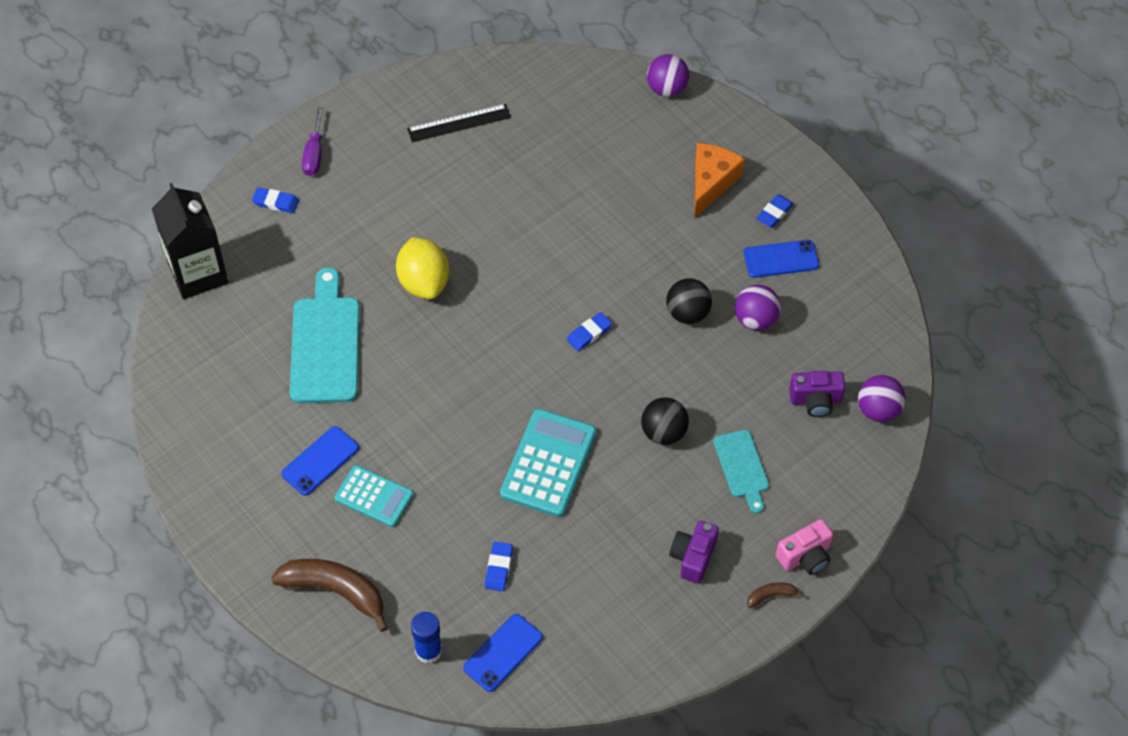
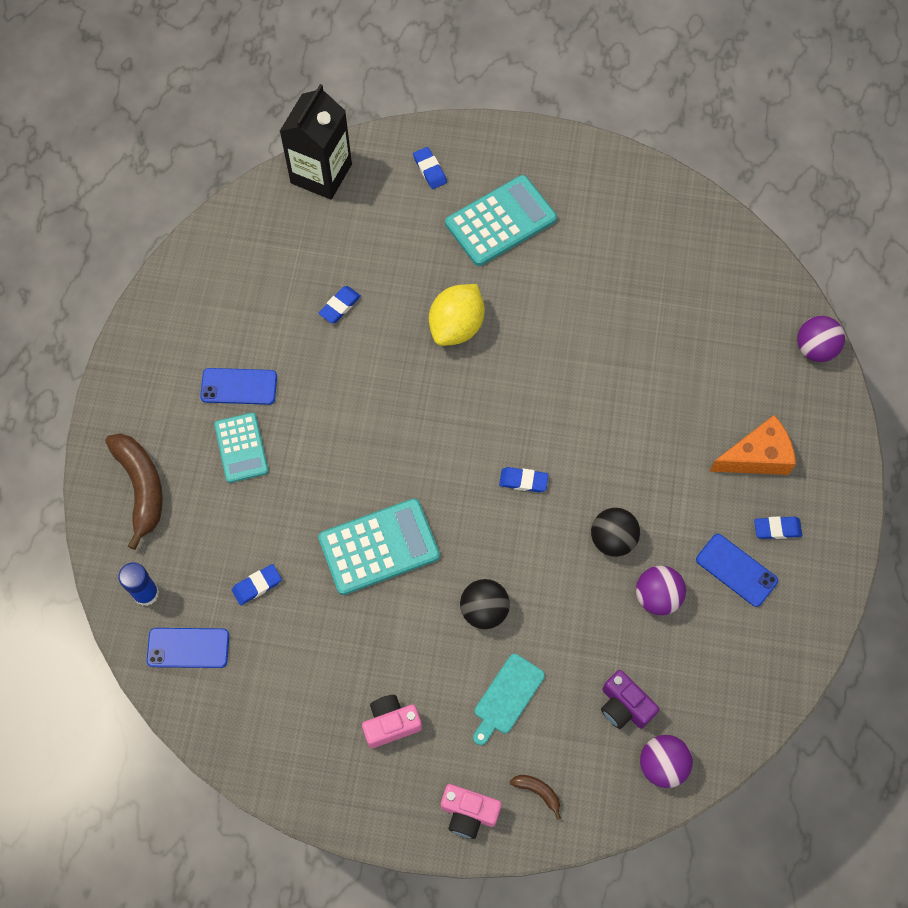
camera: 50 degrees right, 10 degrees up
(314, 154) = (497, 158): purple screwdriver -> none
(325, 344) = (340, 306): turquoise cutting board -> blue eraser
(368, 191) = (500, 221): none -> turquoise calculator
(459, 123) = (625, 229): black ruler -> none
(693, 557) = (391, 724): purple camera -> pink camera
(771, 596) = (408, 814): brown banana -> brown banana (538, 792)

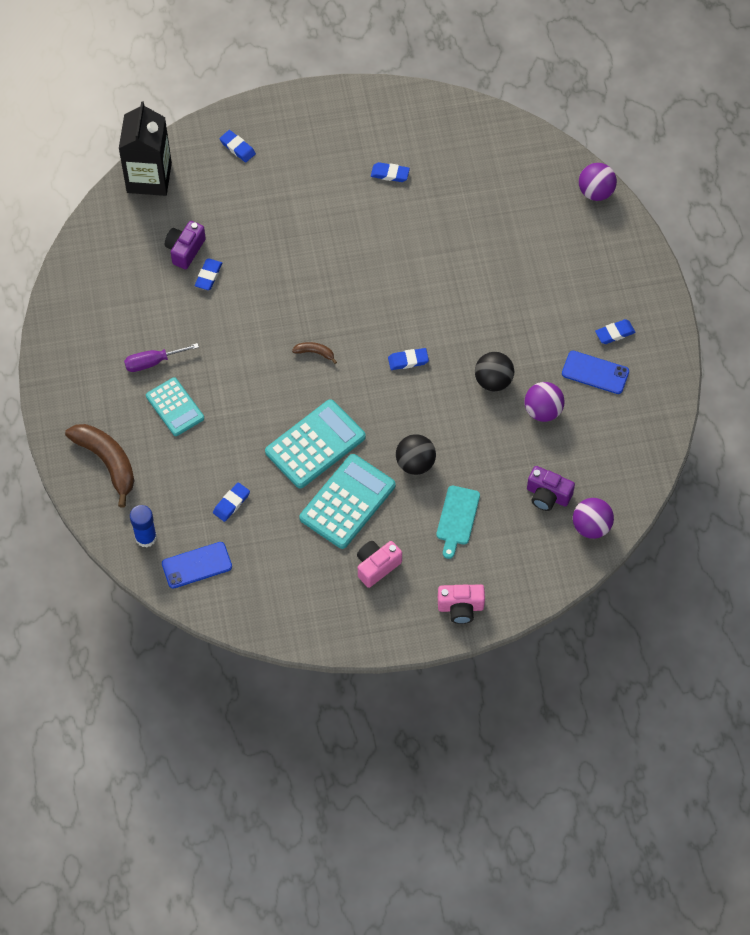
camera: 20 degrees left, 5 degrees down
(239, 386) = (153, 362): blue phone -> purple screwdriver
(326, 268) = (185, 250): none -> purple camera
(456, 326) = (309, 262): yellow lemon -> none
(500, 221) = (311, 171): turquoise calculator -> turquoise calculator (347, 502)
(538, 792) = (506, 576): brown banana -> brown banana (315, 353)
(586, 252) = (390, 174): none -> blue eraser
(757, 456) = (580, 286): orange cheese -> none

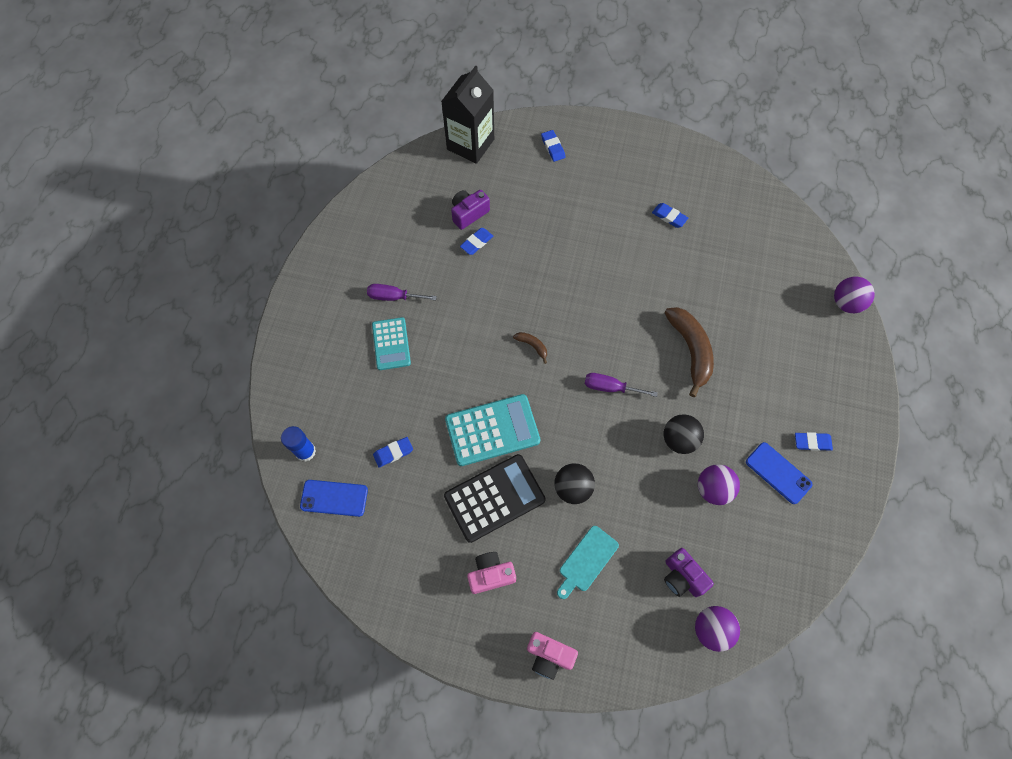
camera: 25 degrees right, 5 degrees up
(107, 462) = (311, 368): brown banana -> brown banana (690, 350)
(347, 502) = (494, 498): turquoise calculator -> black calculator
(408, 360) = (610, 387): blue eraser -> purple screwdriver

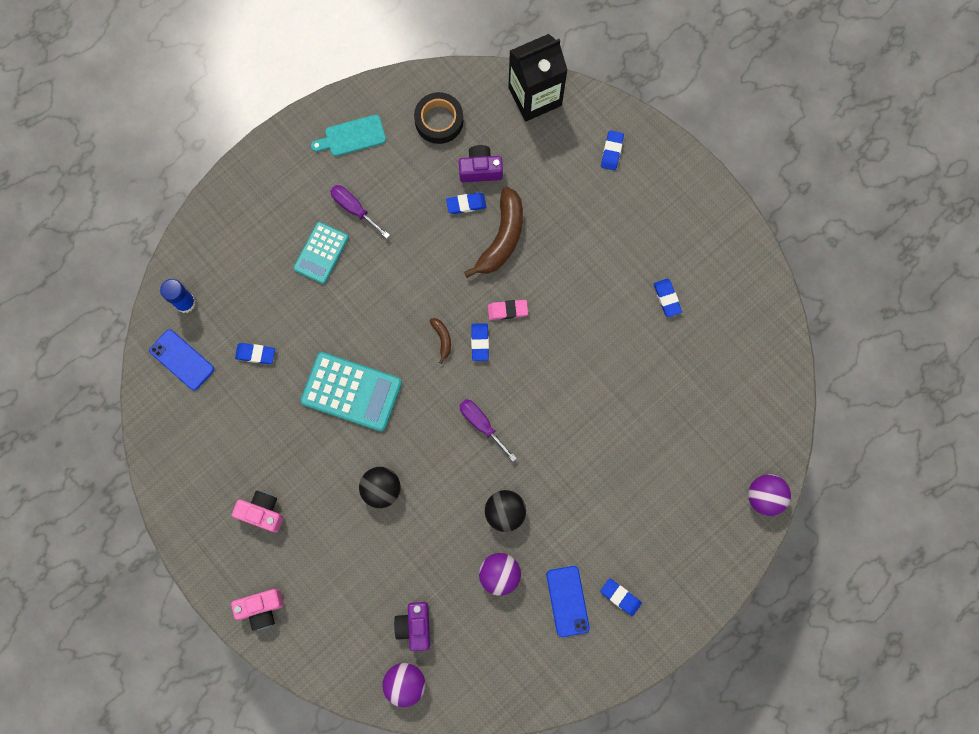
camera: 35 degrees right, 10 degrees up
(412, 199) = (439, 121): none -> black tape
(494, 498) = (311, 451): black calculator -> none
(549, 655) = (261, 608): pink camera -> pink camera turned 75 degrees counterclockwise
(562, 330) = (480, 342): none -> blue eraser
(564, 295) = (507, 310): none -> pink eraser
(586, 561) = (347, 557): turquoise cutting board -> turquoise cutting board (352, 136)
(690, 350) = (580, 440): brown banana -> brown banana (502, 238)

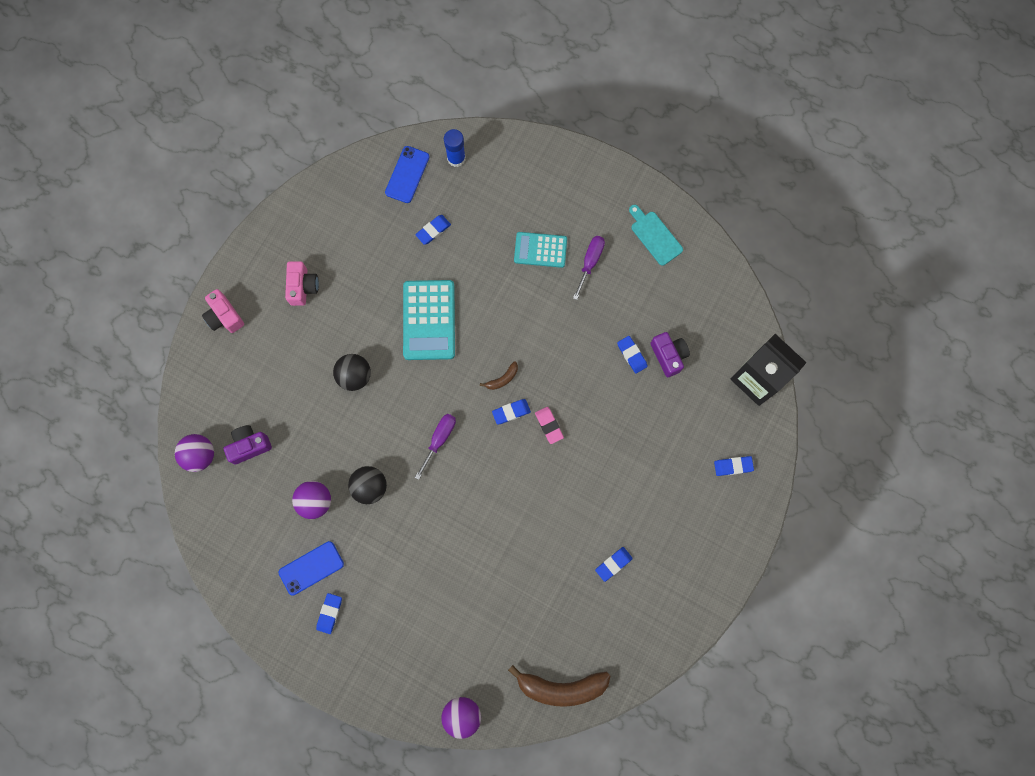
camera: 70 degrees right, 0 degrees up
(255, 354) = (433, 230): blue eraser -> blue eraser turned 60 degrees clockwise
(439, 121) = (699, 304): black tape -> none
(502, 238) = (613, 397): brown banana -> brown banana (561, 687)

